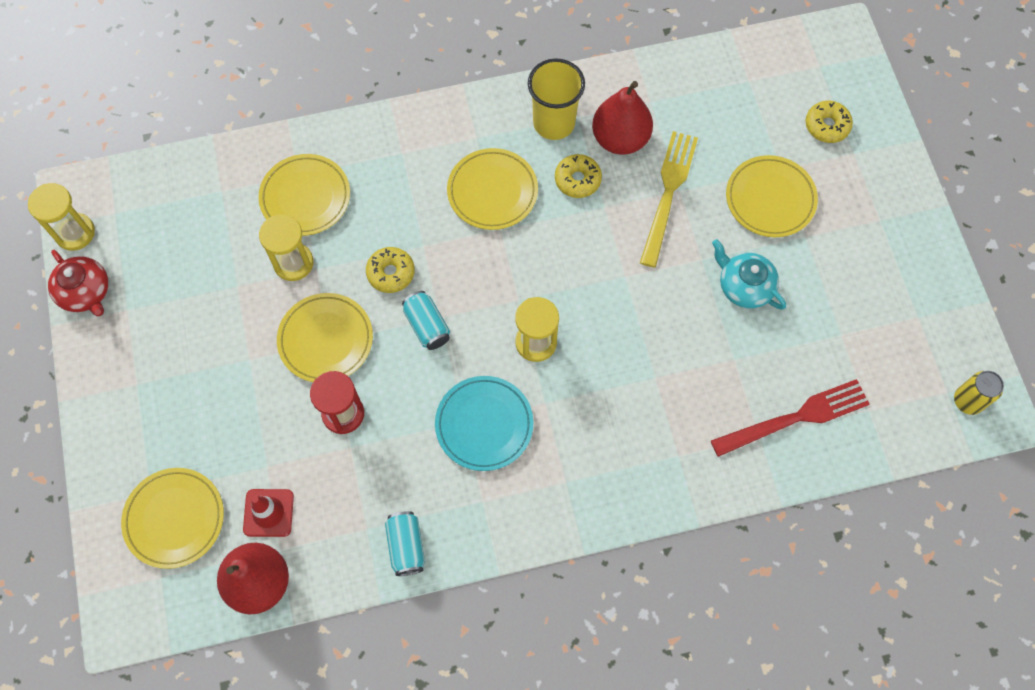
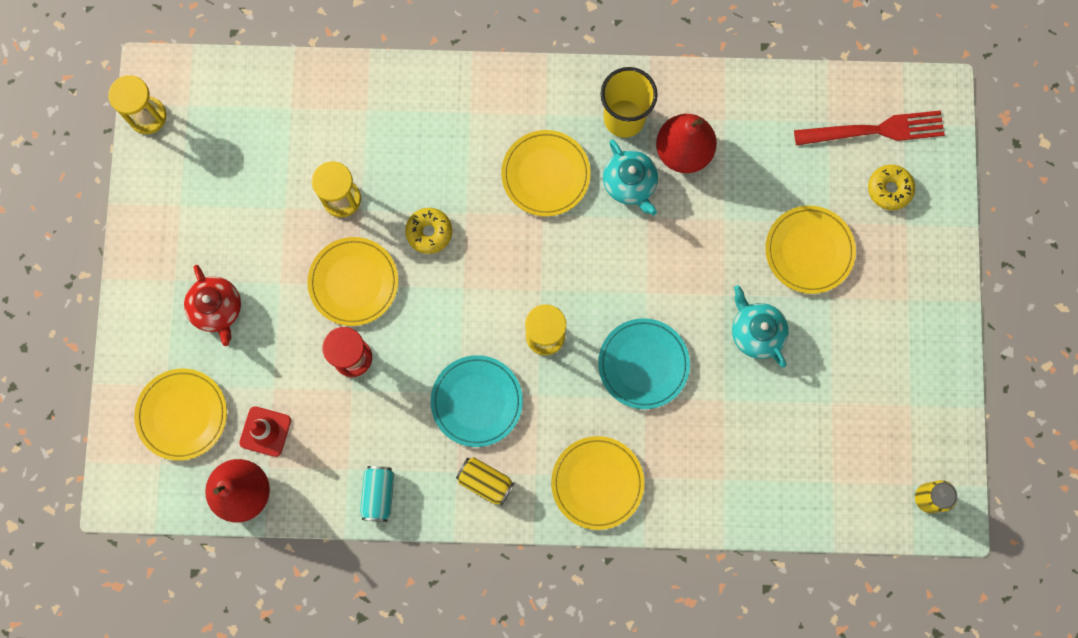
camera: 15 degrees right, 10 degrees up
(85, 292) = (146, 178): red teapot -> red teapot (217, 309)
(305, 197) = (368, 135): yellow plate -> yellow plate (597, 483)
(427, 326) = (449, 293): turquoise can -> none
(515, 503) = (485, 482): none -> yellow can
(577, 180) = (630, 183): yellow donut -> turquoise teapot
(643, 345) = (643, 364): none -> turquoise plate
(668, 192) = (713, 218): yellow fork -> none
(797, 417) = (764, 470): red fork -> red fork (876, 130)

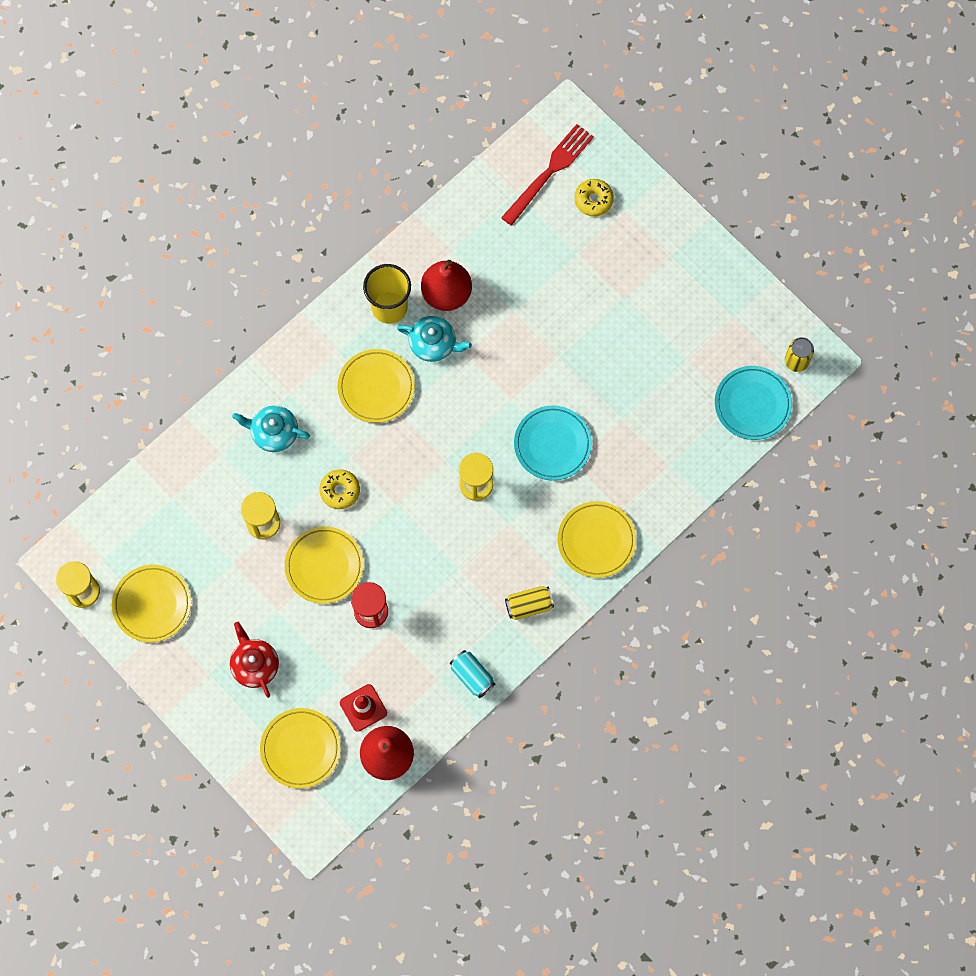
camera: 45 degrees left, 5 degrees down
(217, 309) = (254, 664): red teapot -> red teapot turned 135 degrees counterclockwise
(477, 401) = (475, 563): turquoise plate -> turquoise plate (752, 404)
(756, 332) = (600, 360): turquoise teapot -> turquoise teapot (273, 432)
(809, 251) = (583, 282): yellow plate -> yellow plate (152, 604)

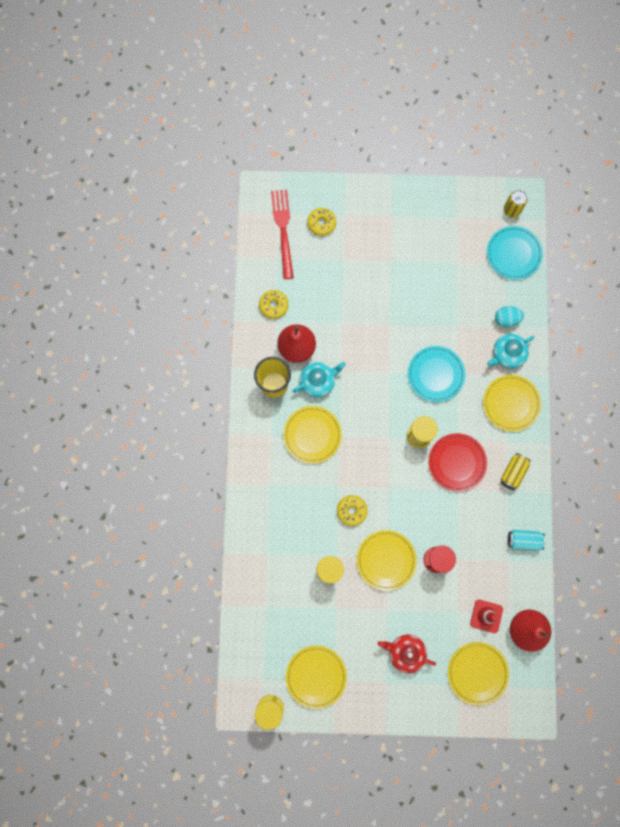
camera: 45 degrees left, 5 degrees up
(273, 432) = (283, 514): turquoise teapot -> turquoise teapot (507, 354)
(466, 234) = (273, 305): none -> yellow donut
(485, 544) = (457, 462): none -> red plate
(677, 459) = (506, 319): none -> turquoise egg

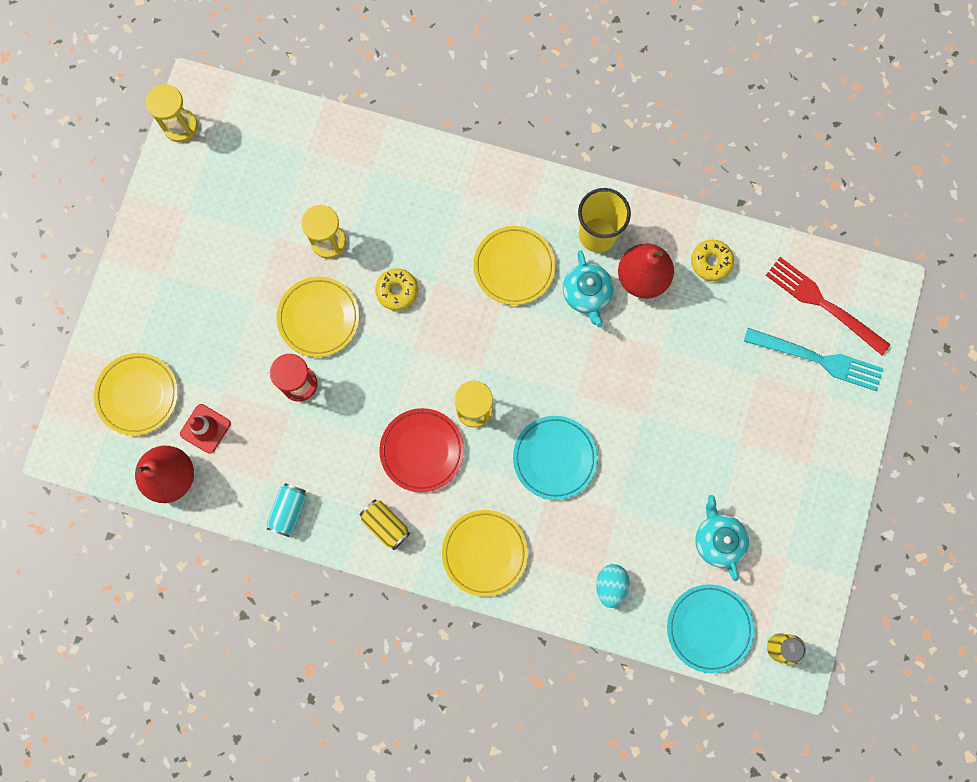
camera: 105 degrees right, 0 degrees up
(283, 229) = (822, 303): red fork -> red fork turned 150 degrees counterclockwise
(316, 676) = (200, 190): yellow plate -> none
(321, 223) = (819, 359): yellow donut -> turquoise fork
(405, 652) = (193, 310): red teapot -> none
(507, 354) = (558, 570): turquoise teapot -> turquoise teapot (718, 540)

